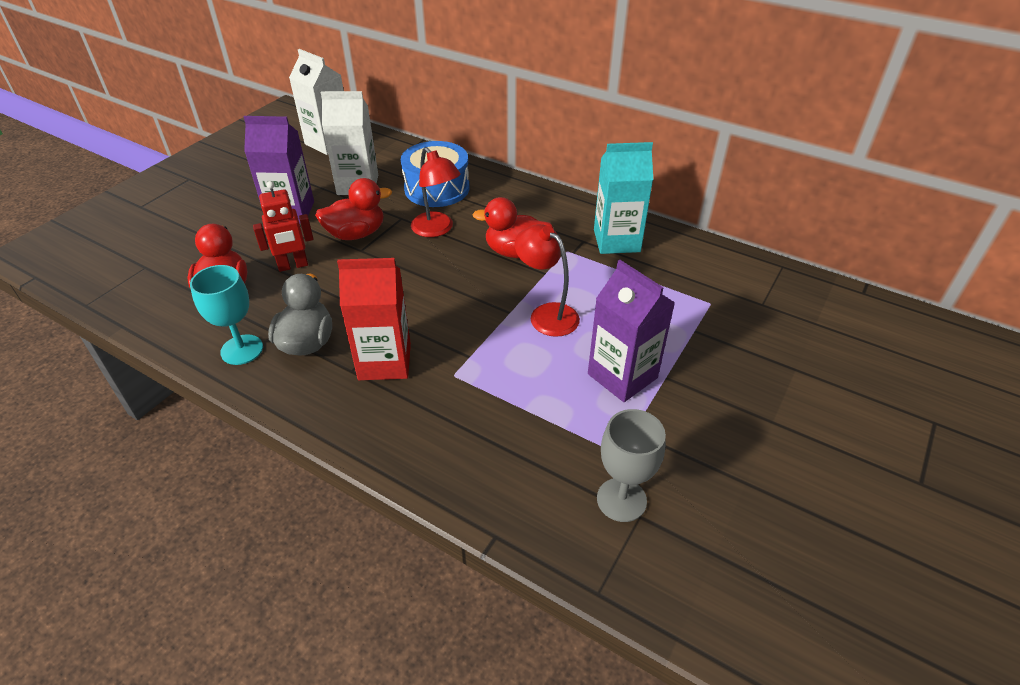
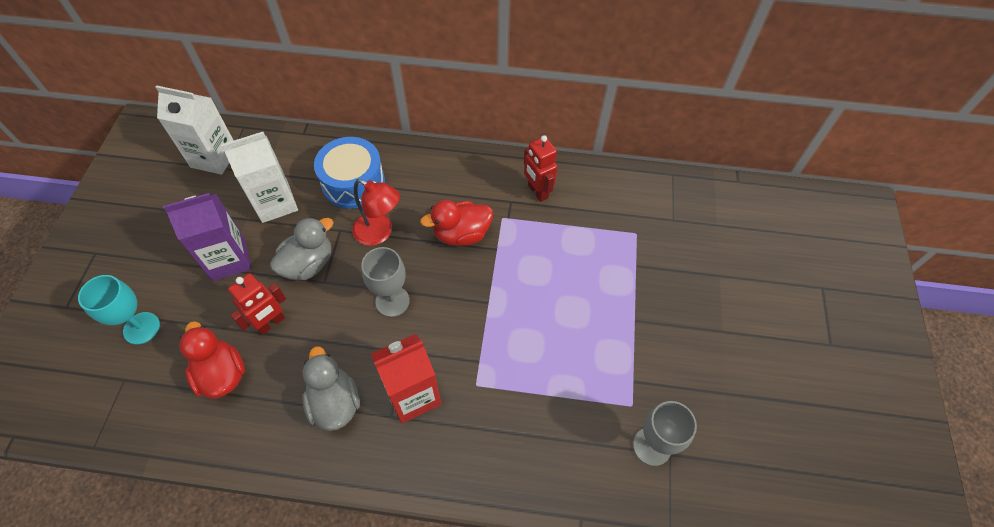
camera: 25 degrees left, 15 degrees up
(242, 350) = (281, 434): turquoise goblet -> turquoise goblet (141, 328)
(356, 234) = (308, 264): red duck -> grey duck
(414, 283) = (392, 301): none -> grey goblet
(546, 314) = (518, 293): red lamp -> none
(616, 241) = (537, 192): turquoise carton -> red robot
(622, 376) = (603, 332): purple carton -> none

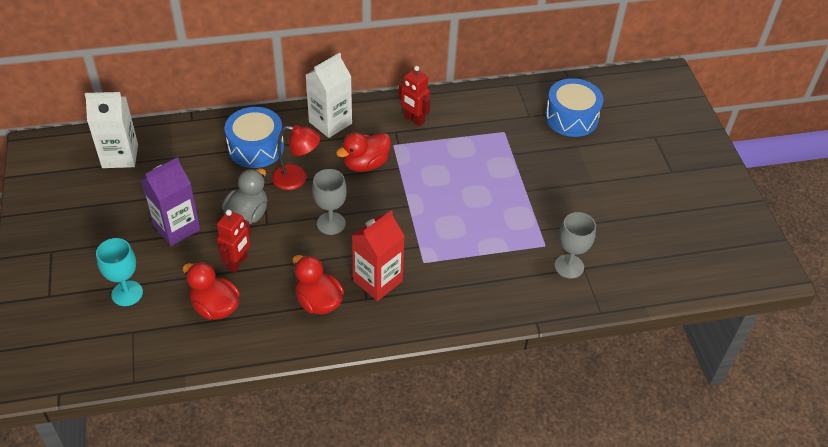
camera: 20 degrees left, 10 degrees down
(275, 203) = (195, 177): white carton -> white carton (330, 123)
(335, 403) = (318, 301): grey duck -> red duck
(724, 235) = (571, 117): none -> blue drum

